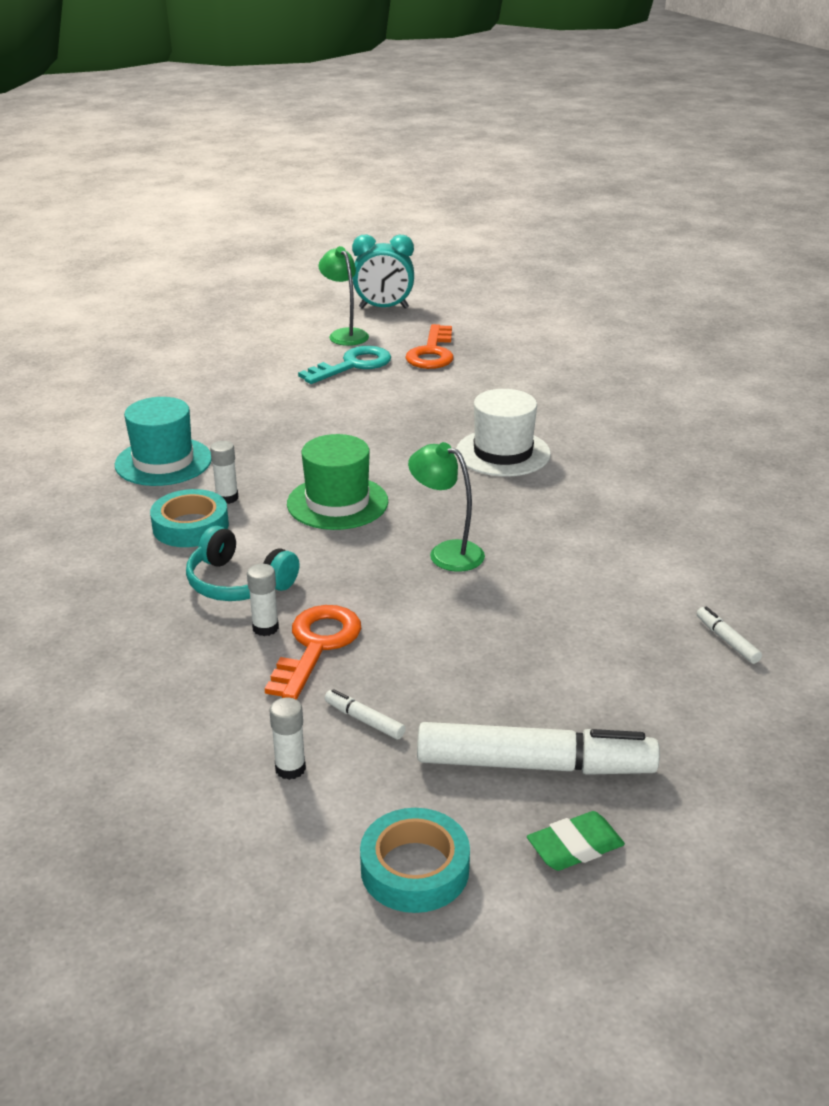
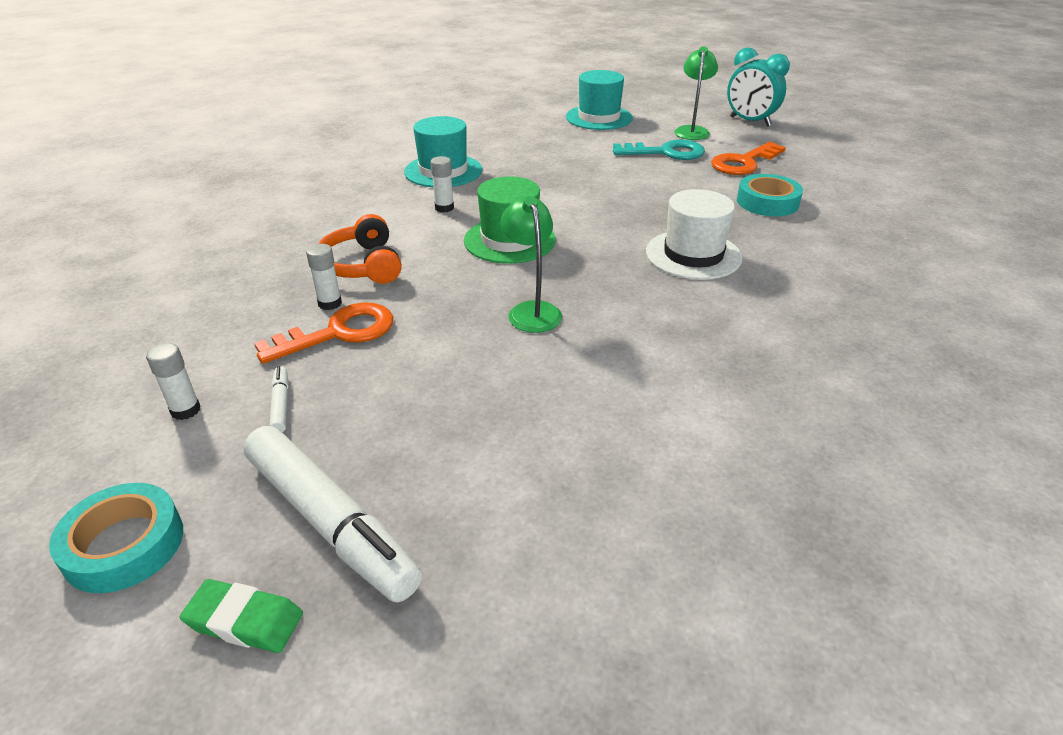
camera: 40 degrees right, 5 degrees up
(190, 526) = (394, 216): turquoise tape -> turquoise tape (767, 202)
(236, 348) = (599, 117): none -> turquoise hat
(238, 583) = (362, 265): turquoise headphones -> orange headphones
(727, 640) = (668, 519): white marker -> none

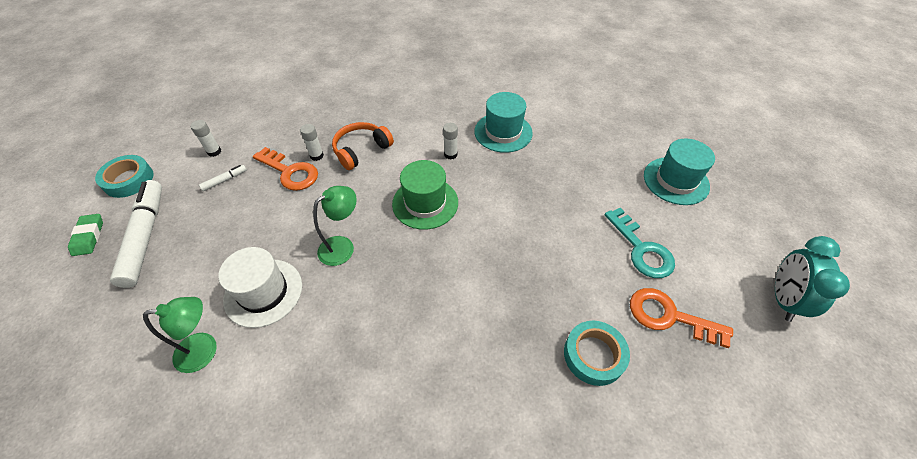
camera: 65 degrees right, 15 degrees up
(330, 522) = (145, 237): white marker -> white marker turned 150 degrees clockwise
(692, 130) = (710, 255): green lamp -> green lamp (205, 350)
(693, 255) = (461, 319): white hat -> white hat (263, 292)

